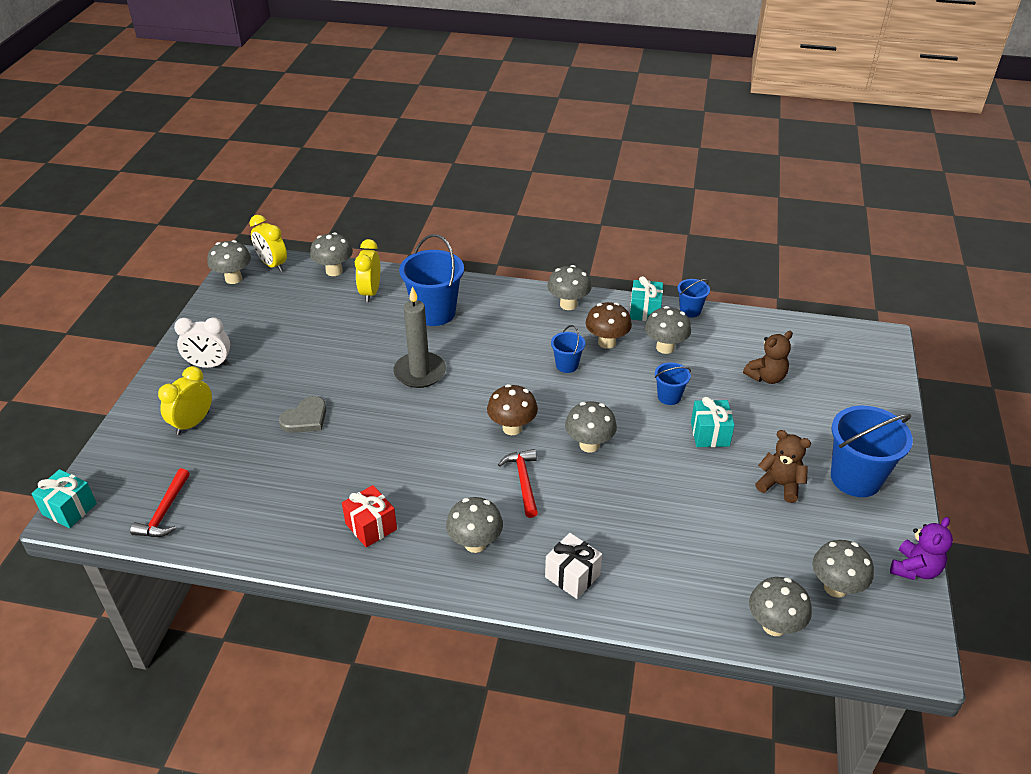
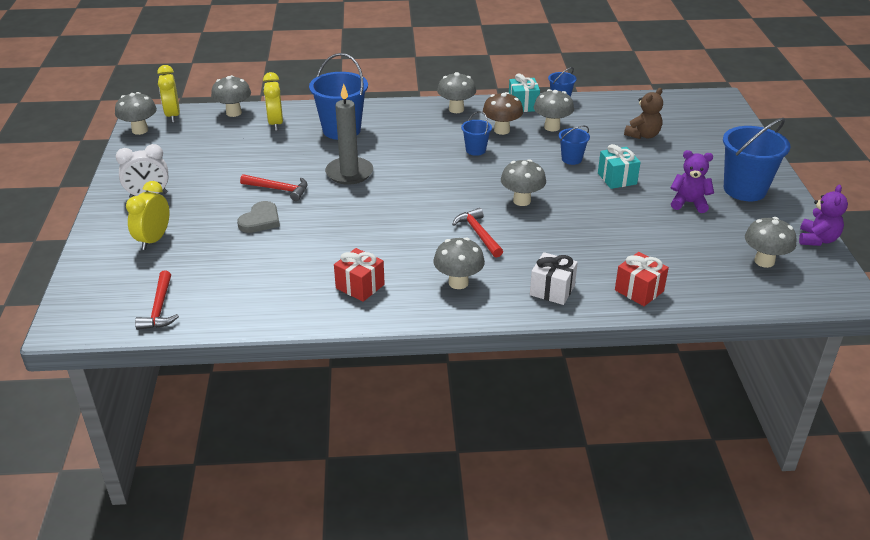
camera: 15 degrees left, 5 degrees down
(69, 509) = (62, 322): turquoise gift -> none
(272, 265) = (173, 115): yellow clock -> yellow clock turned 45 degrees clockwise
(339, 381) = (278, 189): none -> red hammer
(512, 428) = (450, 199): brown mushroom -> none
(670, 598) = (639, 291): none -> red gift
(774, 626) = (729, 294): grey mushroom -> none
(780, 485) = (689, 203): brown teddy bear -> purple teddy bear

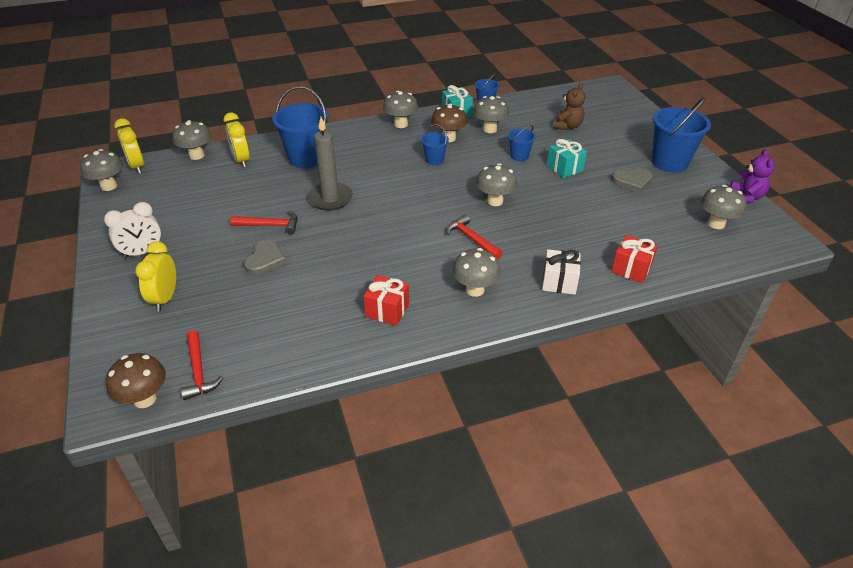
camera: 15 degrees left, 5 degrees up
(103, 322) = (145, 399): none -> brown mushroom
(689, 203) = (632, 181): purple teddy bear -> grey heart

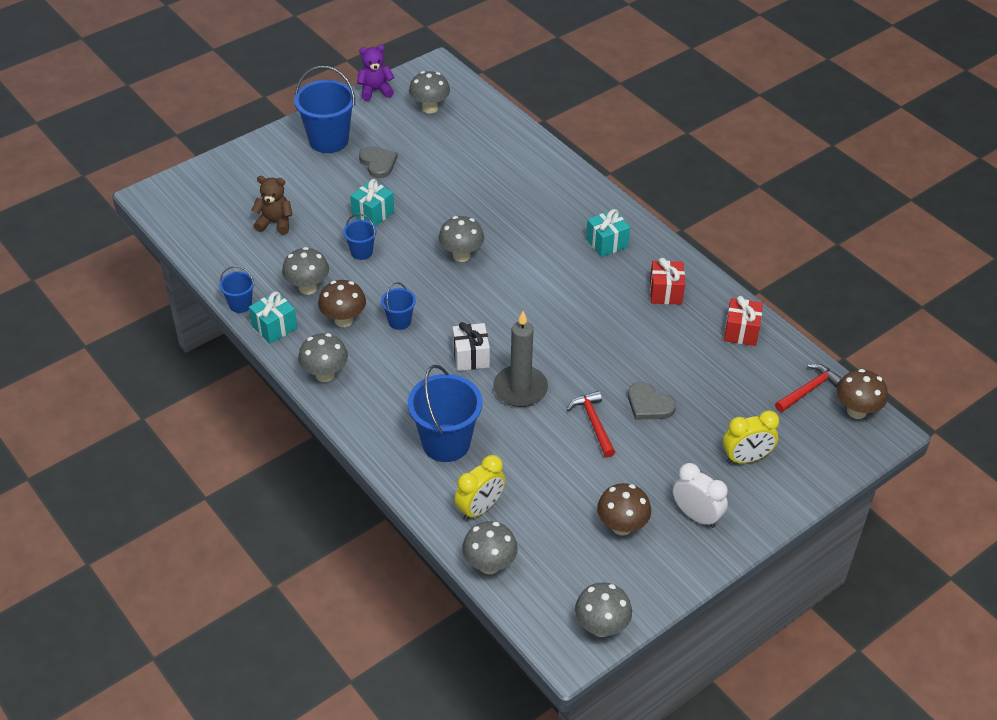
camera: 110 degrees left, 5 degrees up
(137, 166) = (545, 621): yellow clock -> none
(170, 214) = (622, 526): none -> brown mushroom
(265, 259) = (649, 404): grey heart -> grey heart turned 135 degrees counterclockwise
(472, 239) = (534, 260): red hammer -> none
(475, 290) = (607, 243): grey mushroom -> turquoise gift
(559, 282) = (567, 194): white gift -> white gift (471, 356)
(631, 269) = (525, 154): red gift -> red gift (741, 331)

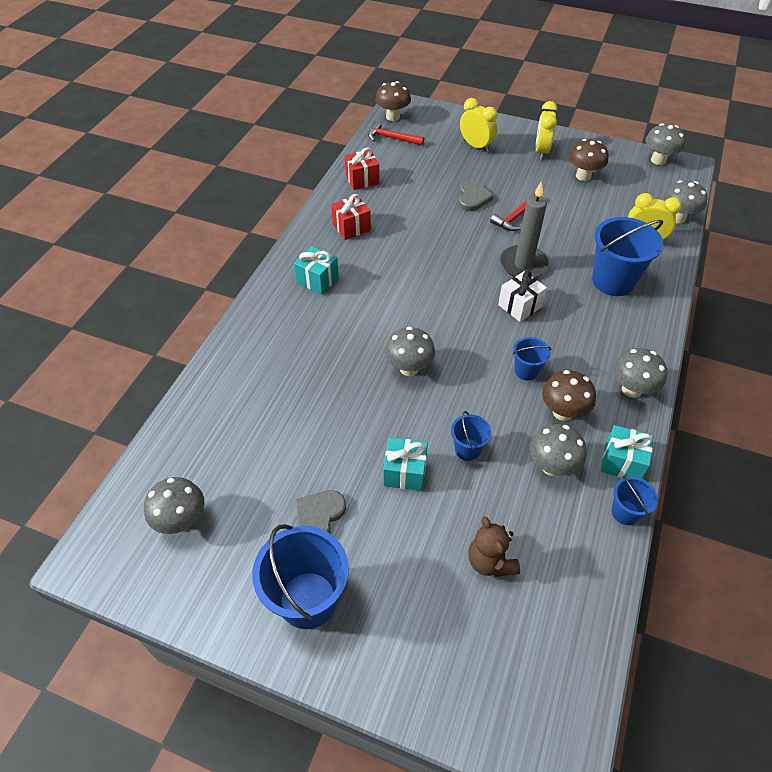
camera: 120 degrees left, 5 degrees up
(375, 91) = (172, 607): purple teddy bear -> none
(696, 516) = (541, 151): white clock -> yellow clock

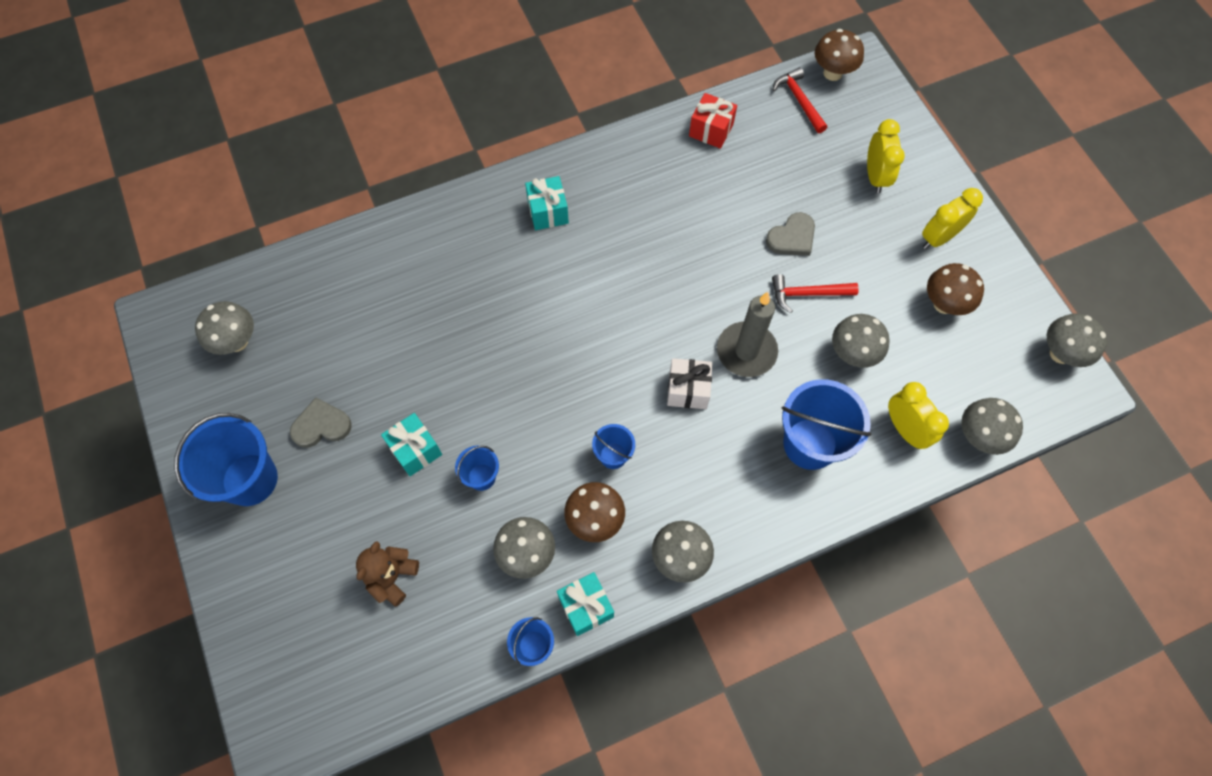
camera: 45 degrees right, 15 degrees up
(351, 227) = (638, 178): red gift -> none
(409, 368) = (522, 364): grey mushroom -> grey mushroom (852, 354)

